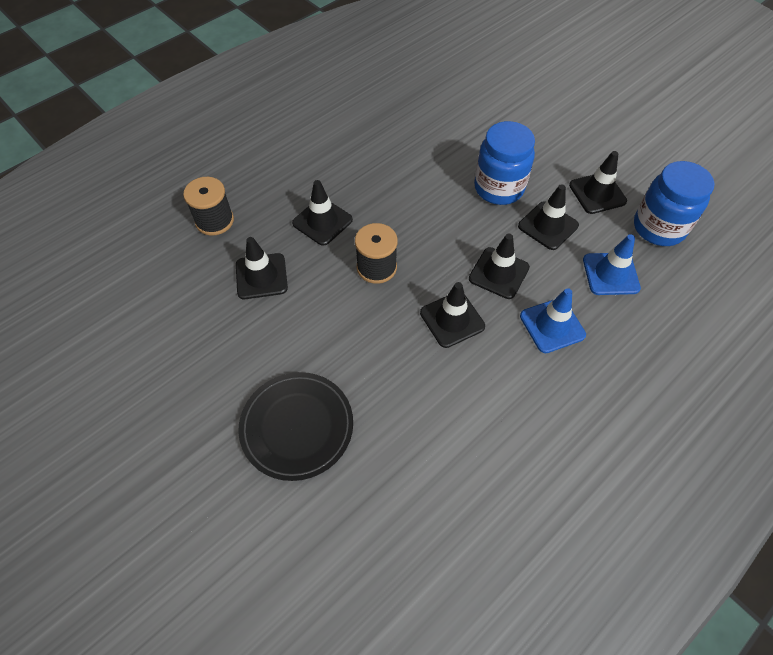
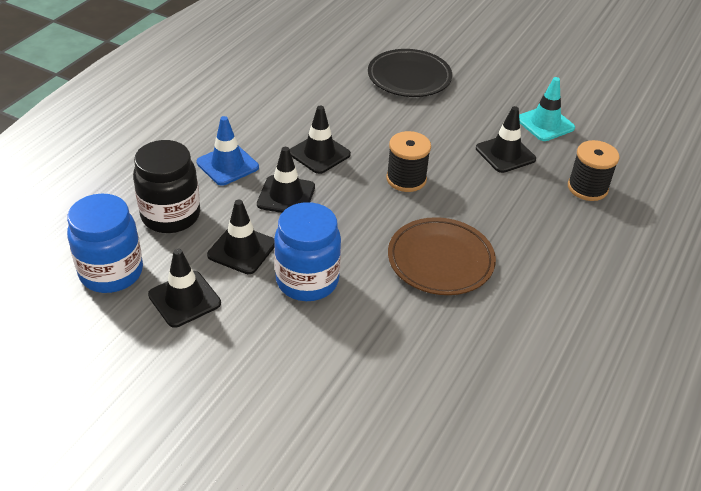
camera: 160 degrees right, 15 degrees down
(189, 308) = (545, 124): none -> turquoise traffic cone
(322, 221) = (483, 207): black traffic cone -> none
(386, 182) = (440, 260): none -> brown plate
(610, 274) = (171, 216): blue traffic cone -> black jar

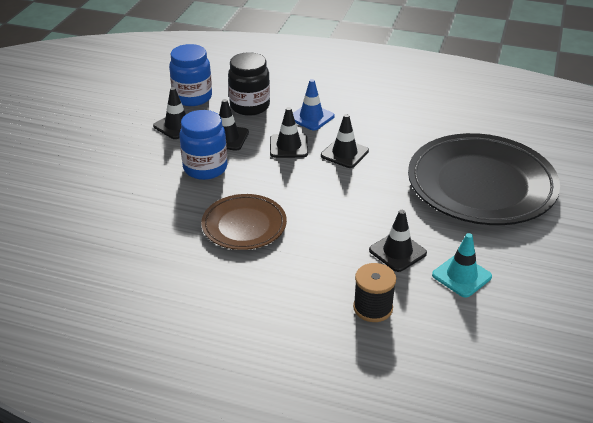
camera: 80 degrees right, 5 degrees down
(406, 179) = (334, 199): black spool -> none
(409, 77) = (481, 185): black plate -> black plate, size x1.85

